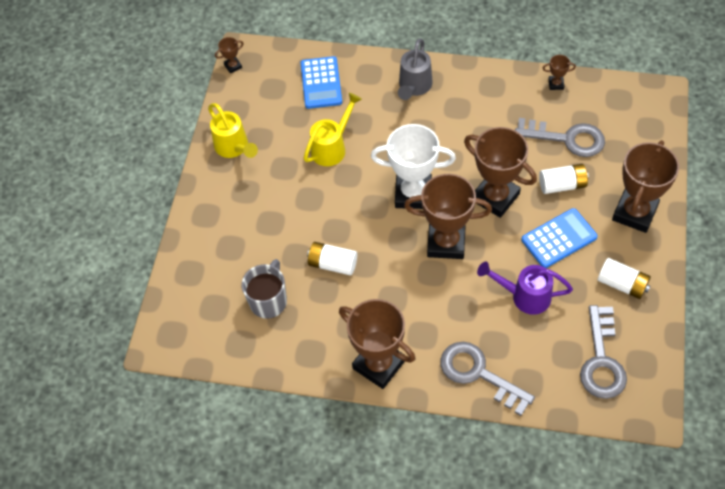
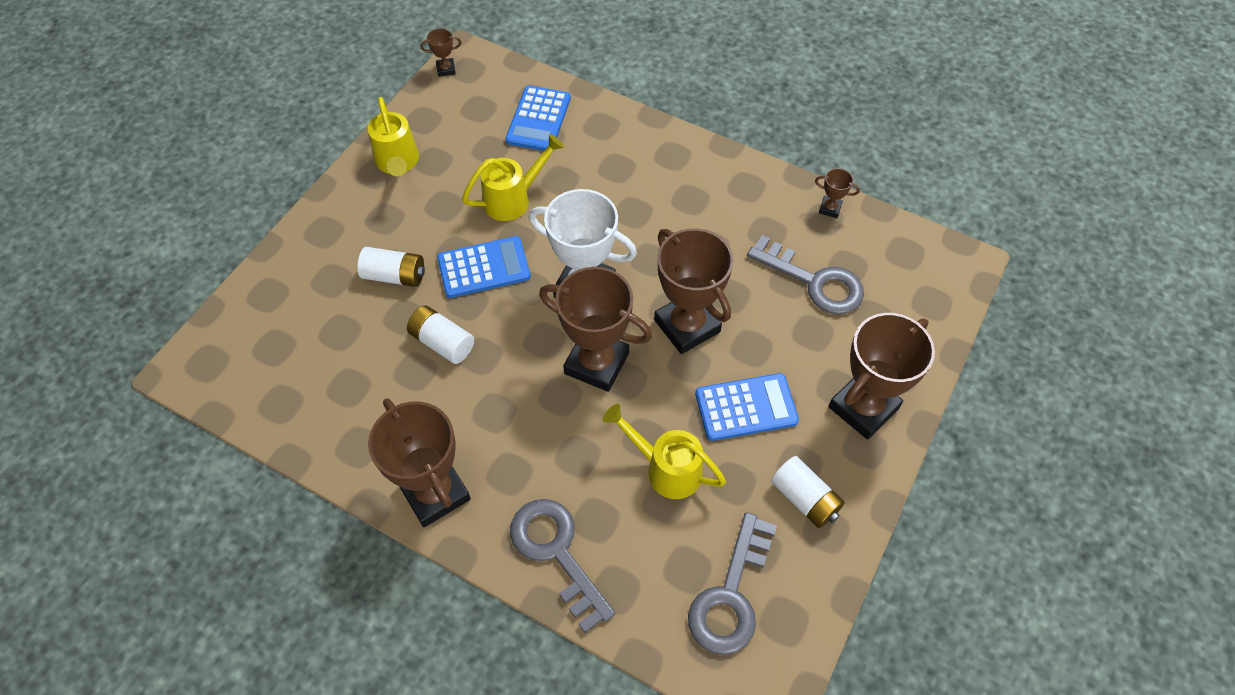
camera: 15 degrees right, 0 degrees up
(269, 301) = (342, 361): grey mug -> none
(335, 203) = (484, 268): none -> blue calculator
(414, 87) = (648, 158): grey watering can -> none
(525, 296) = (666, 469): purple watering can -> yellow watering can
(562, 185) = (781, 339): white battery -> white battery (395, 276)

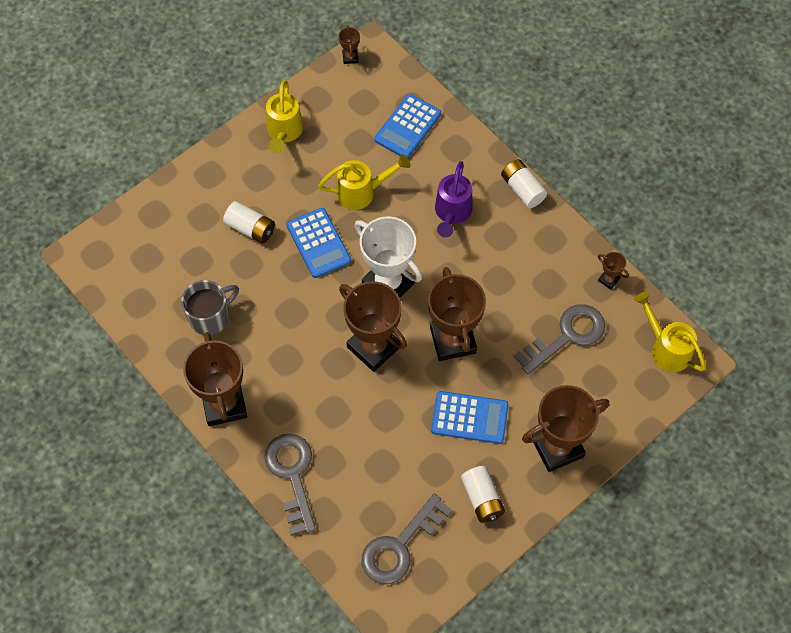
camera: 20 degrees right, 5 degrees up
(380, 392) = (210, 317): none -> grey mug
(442, 342) = (267, 293): white battery -> white battery (522, 189)
(446, 69) = (350, 57): brown trophy -> brown trophy turned 75 degrees clockwise
(484, 268) = (318, 243): blue calculator -> blue calculator turned 60 degrees clockwise
(626, 191) = (452, 213): none -> purple watering can
(666, 469) = (392, 443): yellow watering can -> yellow watering can (666, 348)
(813, 281) = (566, 336): grey key -> grey key turned 90 degrees counterclockwise

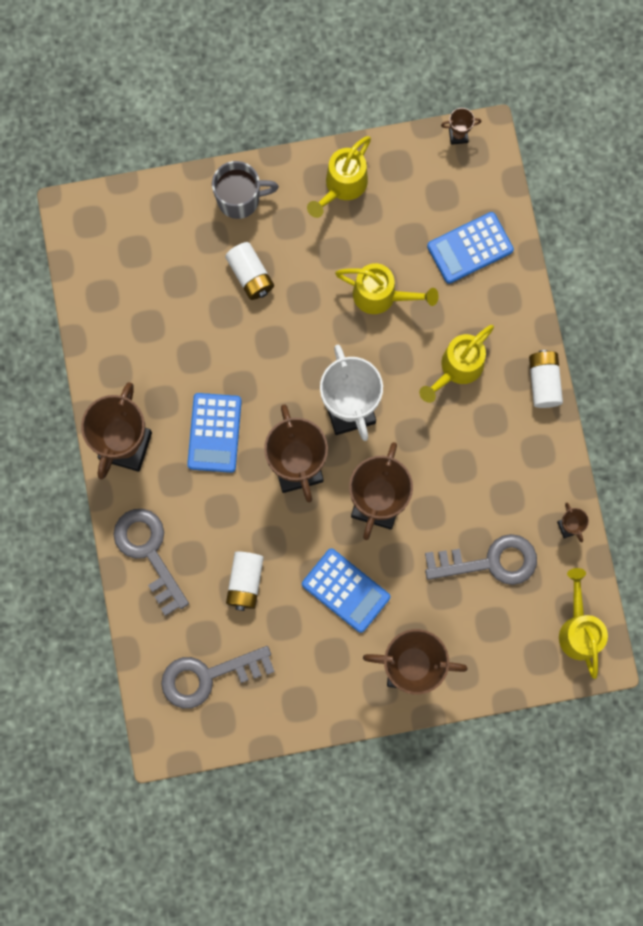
camera: 30 degrees right, 15 degrees up
(210, 317) = (161, 349): grey mug -> grey mug (240, 199)
(292, 475) = (149, 552): grey key -> grey key turned 45 degrees counterclockwise
(318, 243) = (307, 328): blue calculator -> blue calculator (214, 433)
(350, 57) = (458, 135): brown trophy -> brown trophy turned 60 degrees clockwise
(452, 213) = (457, 369): purple watering can -> yellow watering can
(482, 498) = (309, 675): white battery -> white battery (245, 582)

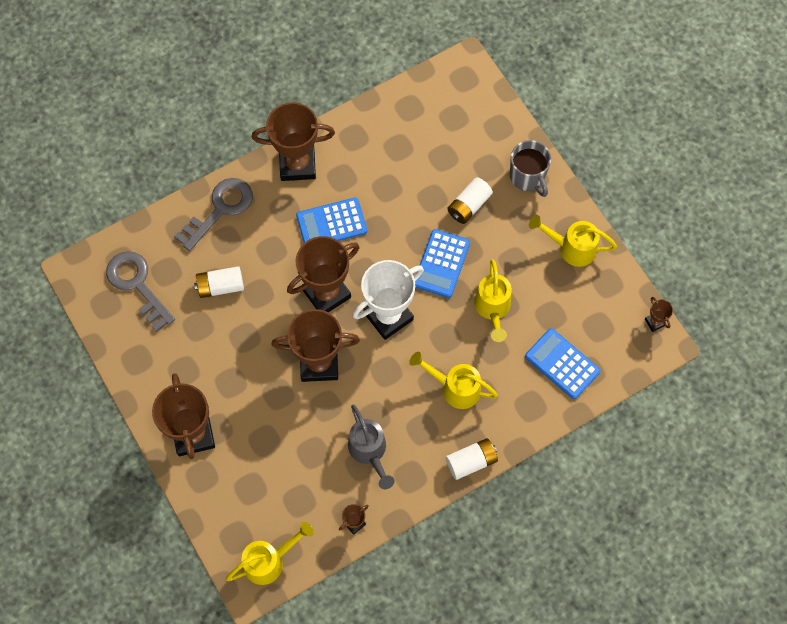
camera: 70 degrees right, 10 degrees down
(345, 590) = (239, 363): blue calculator -> blue calculator (441, 263)
(489, 562) = (302, 468): grey key -> none
(496, 484) = (369, 451): none -> grey watering can

